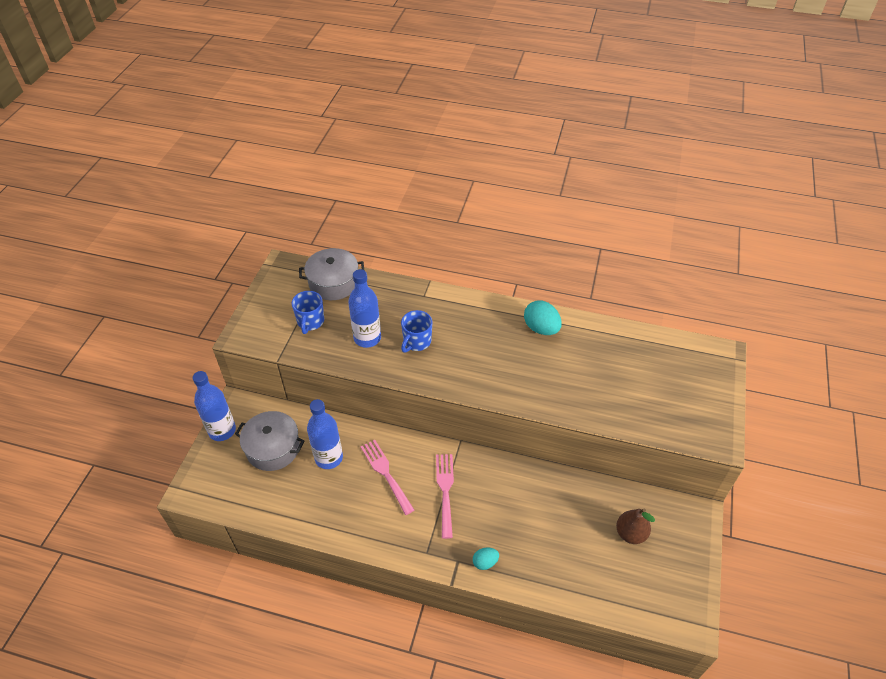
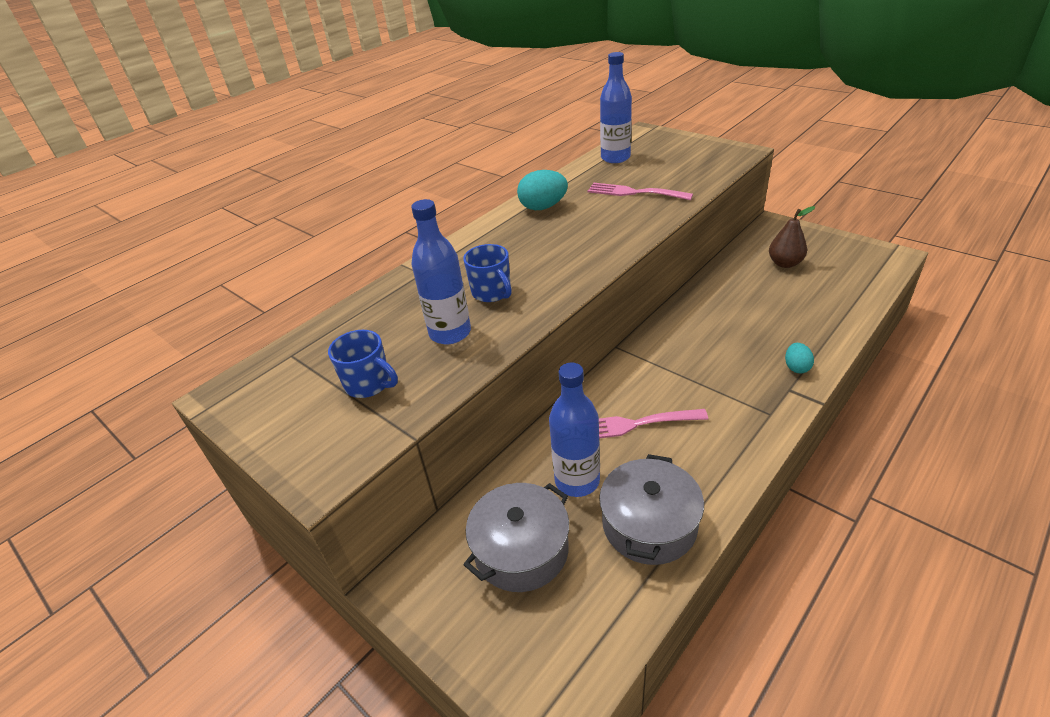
camera: 60 degrees left, 10 degrees down
(222, 430) = (440, 622): blue bottle -> blue bottle (615, 158)
(333, 283) = (318, 346): grey pot -> grey pot (649, 524)
(445, 490) = (683, 376): pink fork -> pink fork (634, 192)

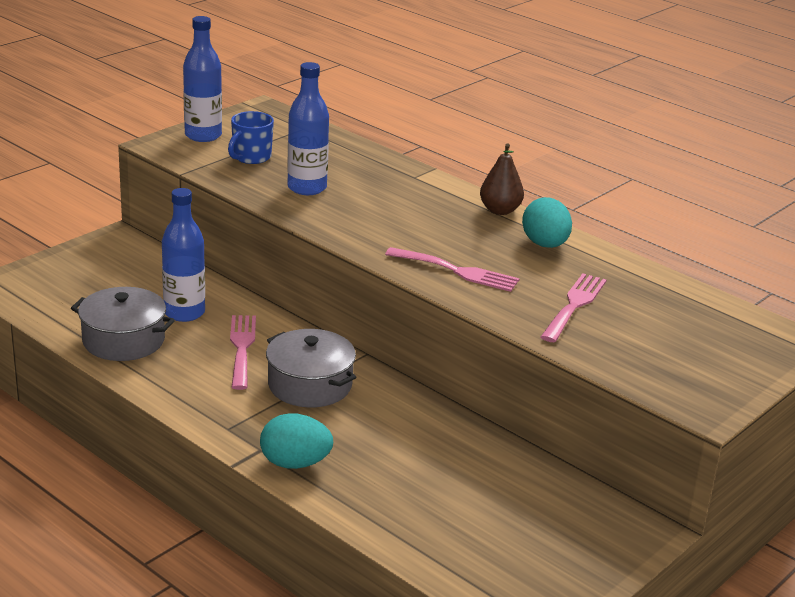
camera: 85 degrees right, 10 degrees down
(492, 293) = (366, 208): blue mug -> none
(521, 550) = (126, 284): grey pot -> grey pot (309, 385)
(601, 238) = (457, 271): none -> pink fork
(615, 158) = (691, 306): blue bottle -> blue bottle (203, 135)
(785, 263) = (525, 512): brown pear -> brown pear (500, 210)
(796, 367) = (295, 463): turquoise egg -> turquoise egg, size x1.75

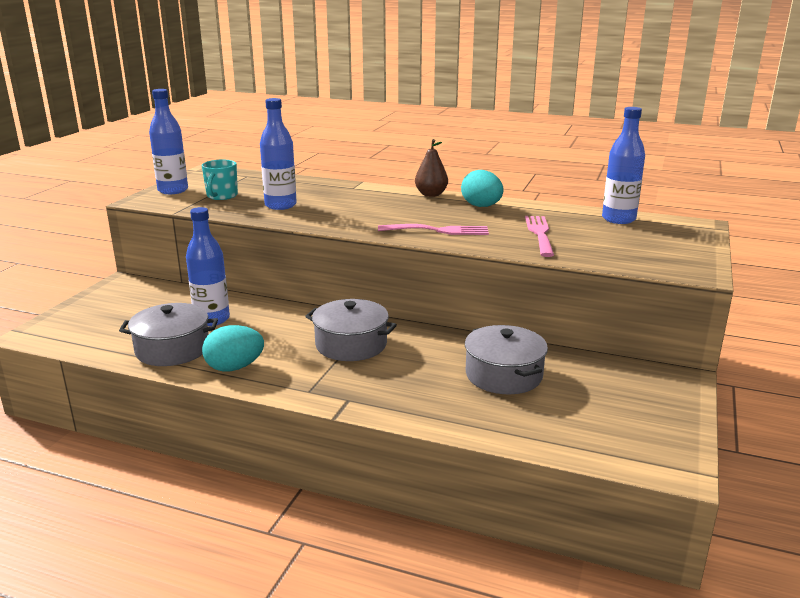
camera: 20 degrees left, 5 degrees down
(242, 348) = (277, 332): pink fork -> none
(251, 157) = (221, 196): blue mug -> turquoise mug
(295, 463) = (385, 402): turquoise egg -> turquoise egg (234, 367)
(446, 468) = (503, 375): none -> grey pot
(700, 306) = (618, 219): none -> blue bottle

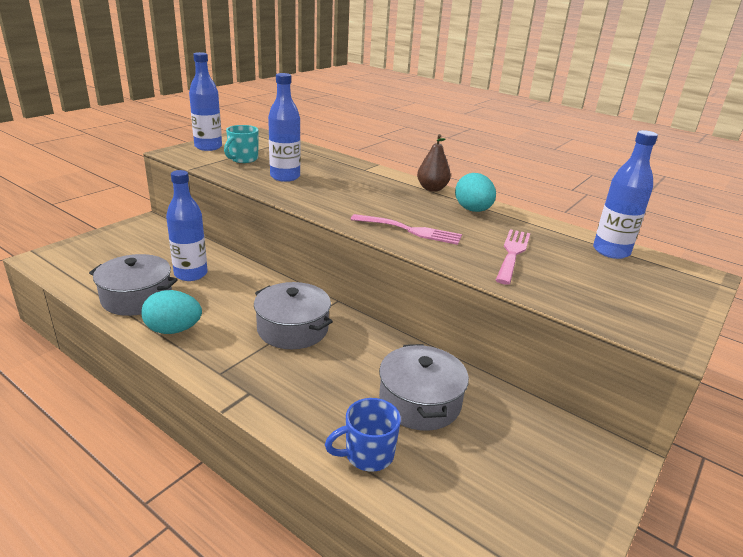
camera: 15 degrees right, 5 degrees up
(485, 419) = (368, 455): none -> blue mug

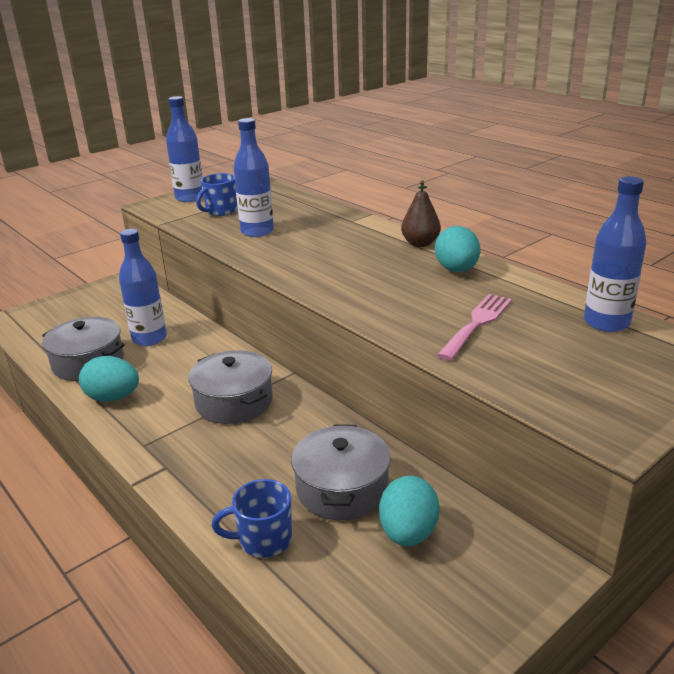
camera: 15 degrees right, 0 degrees up
(243, 159) = (220, 211): turquoise mug -> blue mug
(410, 230) = (369, 294): pink fork -> none
(491, 437) = (408, 533): none -> turquoise egg

